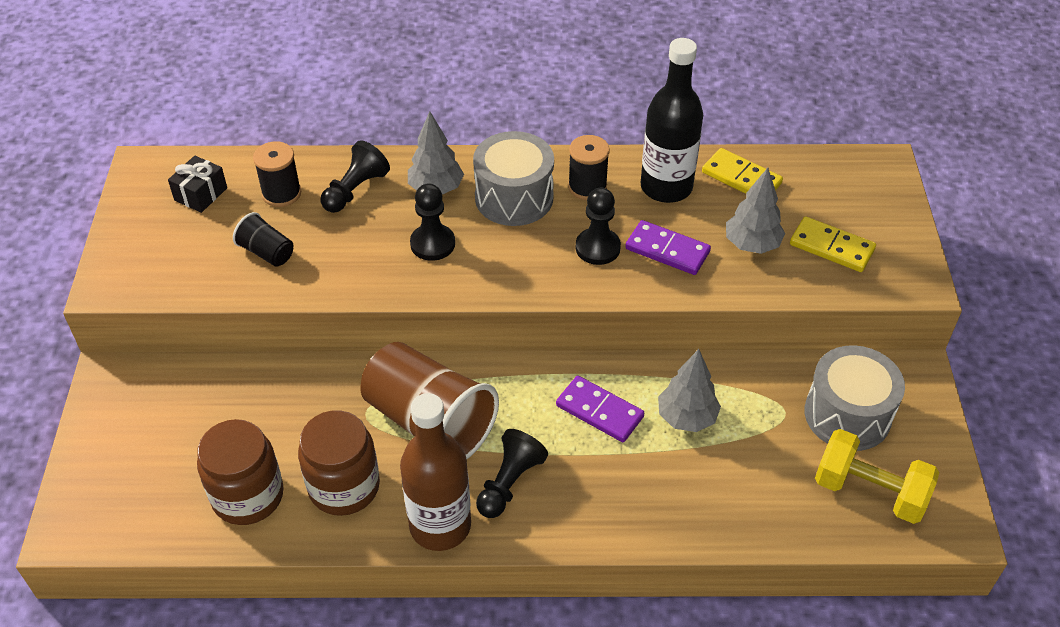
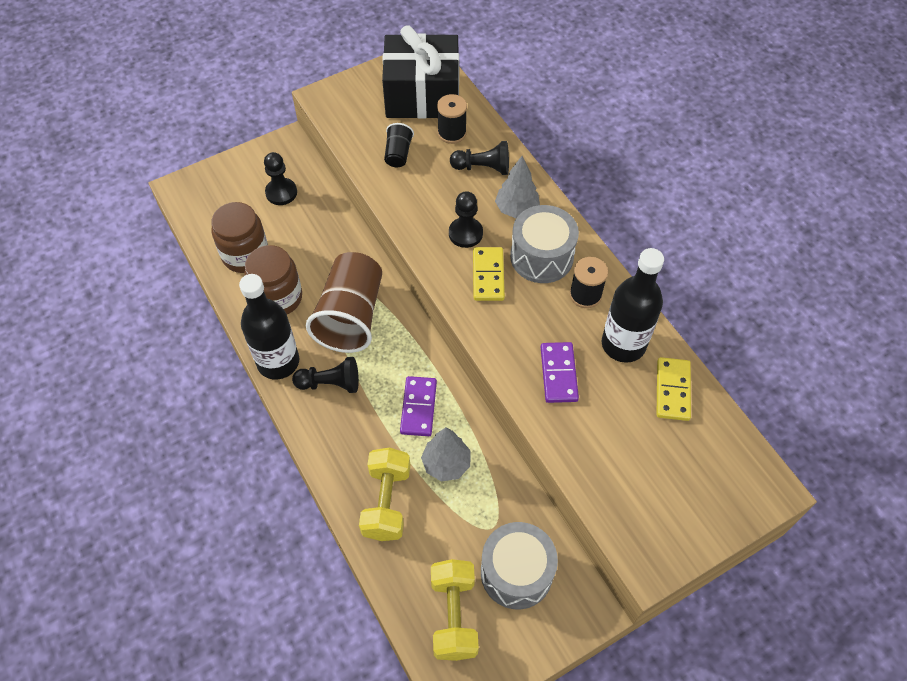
camera: 60 degrees right, 10 degrees up
(201, 194) = (422, 95): black gift -> black gift, size x2.43
(440, 526) = (278, 362): brown bottle -> black bottle
(597, 248) = (530, 329): black pawn -> black pawn (281, 192)
(701, 494) = (386, 502): none -> yellow dumbbell
(751, 245) = (605, 427): grey tree -> none
(831, 247) = (643, 485): yellow domino -> yellow domino (488, 275)

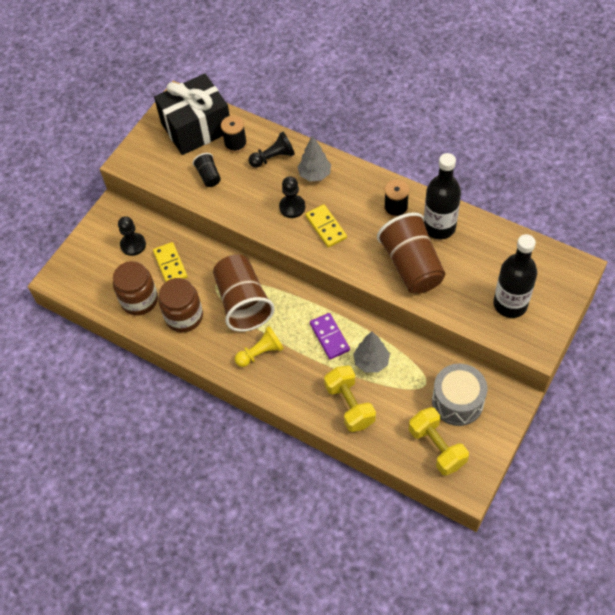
camera: 25 degrees left, 0 degrees up
(278, 362) = (215, 358): black bottle -> black bottle (510, 304)
(330, 383) = (260, 353): black pawn -> yellow pawn
(541, 257) = (352, 197): grey drum -> none
(558, 374) = (411, 266): purple domino -> brown cup
(673, 390) = (486, 240): yellow domino -> yellow domino (170, 264)

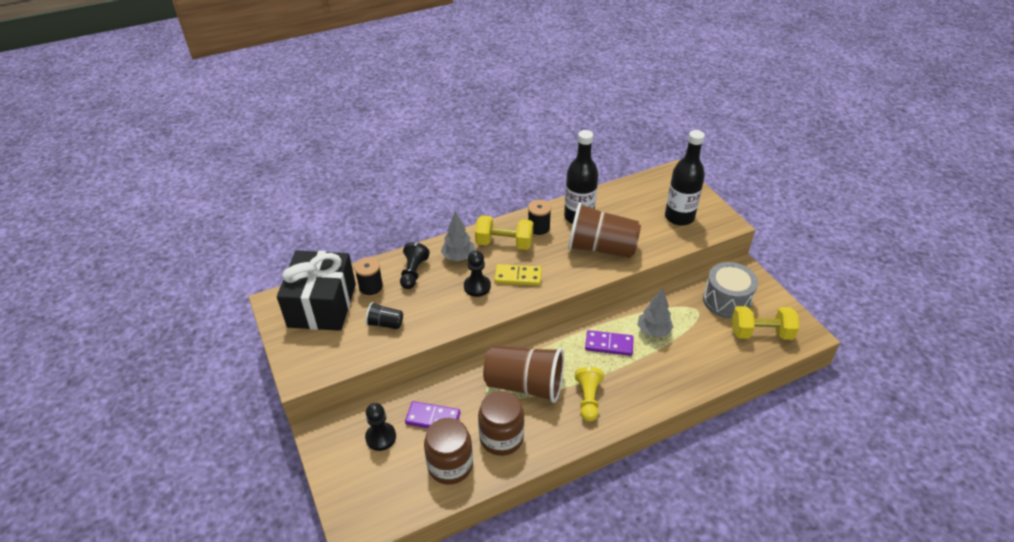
camera: 60 degrees left, 15 degrees down
(170, 264) = (433, 418): yellow domino -> purple domino
(349, 405) = (686, 366): yellow dumbbell -> yellow dumbbell (504, 243)

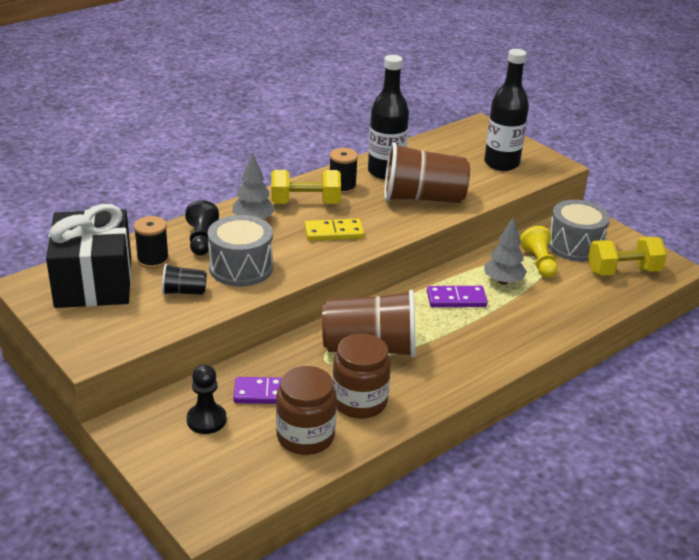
camera: 15 degrees left, 10 degrees down
(435, 305) = (241, 268): none -> grey drum
(477, 286) = (287, 246): black pawn -> none
(588, 399) = (450, 353): yellow pawn -> yellow pawn (539, 263)

